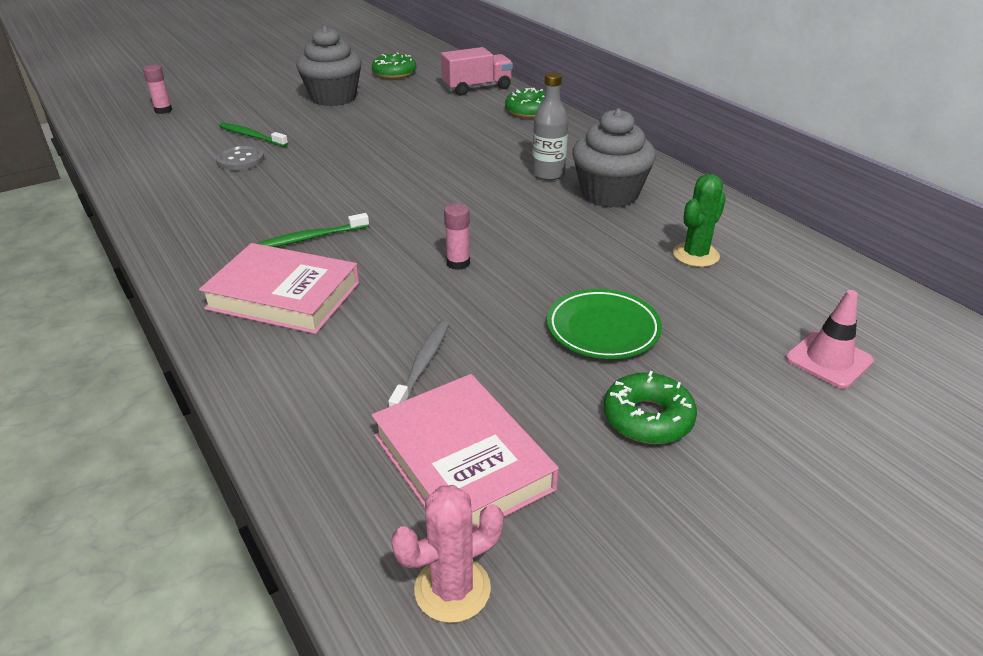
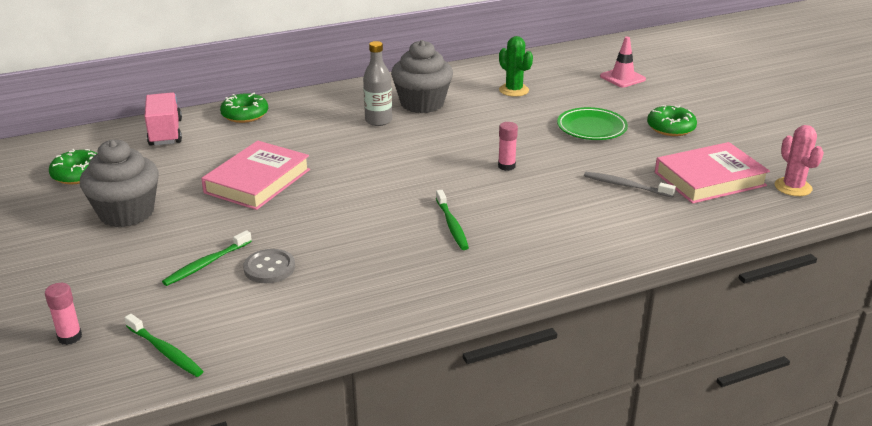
camera: 80 degrees left, 5 degrees down
(133, 141) = (165, 351): none -> green toothbrush
(284, 296) = (539, 236): pink book -> pink book (257, 181)

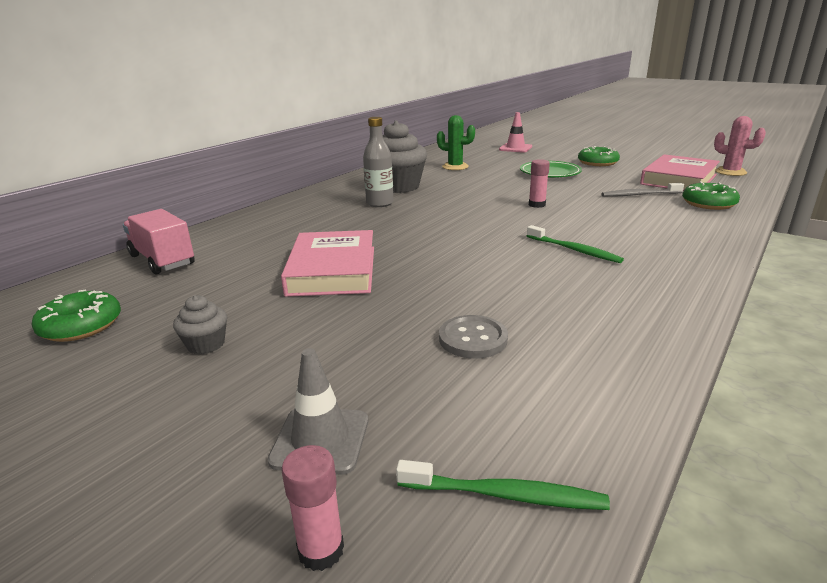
camera: 30 degrees left, 5 degrees down
(121, 292) = (320, 440): none -> grey traffic cone
(126, 213) = (206, 344): grey cupcake -> grey cupcake, size x0.46
(207, 263) = (392, 361): green toothbrush -> none
(245, 114) = (239, 227): green donut -> green donut (708, 203)

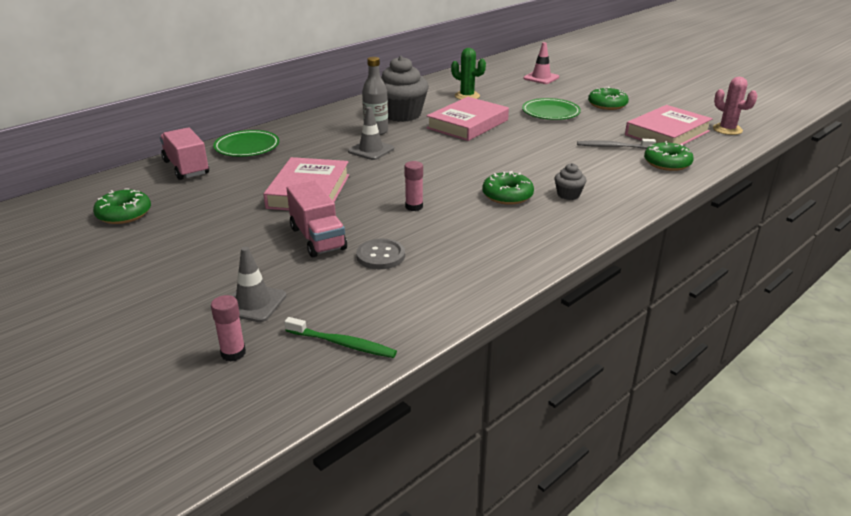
camera: 10 degrees right, 5 degrees up
(206, 344) = (202, 237): grey cupcake -> grey cupcake (568, 195)
(235, 232) = (247, 147): none -> green plate
(373, 326) = (317, 238): none -> pink truck
(384, 221) = (371, 150): none -> grey traffic cone
(474, 189) = (467, 124): none -> pink book
(537, 205) = (511, 147): pink glue stick -> pink glue stick (414, 207)
(574, 250) = (507, 195): green toothbrush -> green donut

